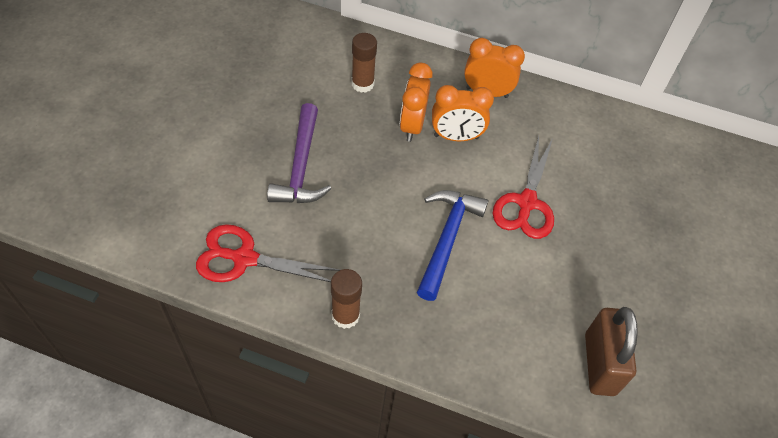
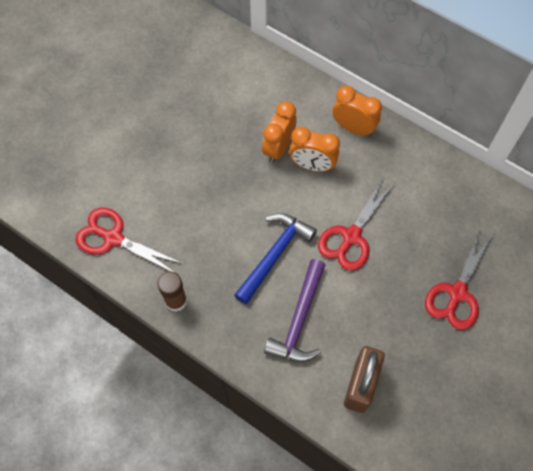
camera: 20 degrees right, 10 degrees up
(301, 166) = (177, 168): purple hammer -> purple hammer (299, 319)
(362, 84) = (249, 101): brown glue stick -> none
(664, 239) = (457, 293): none -> red scissors

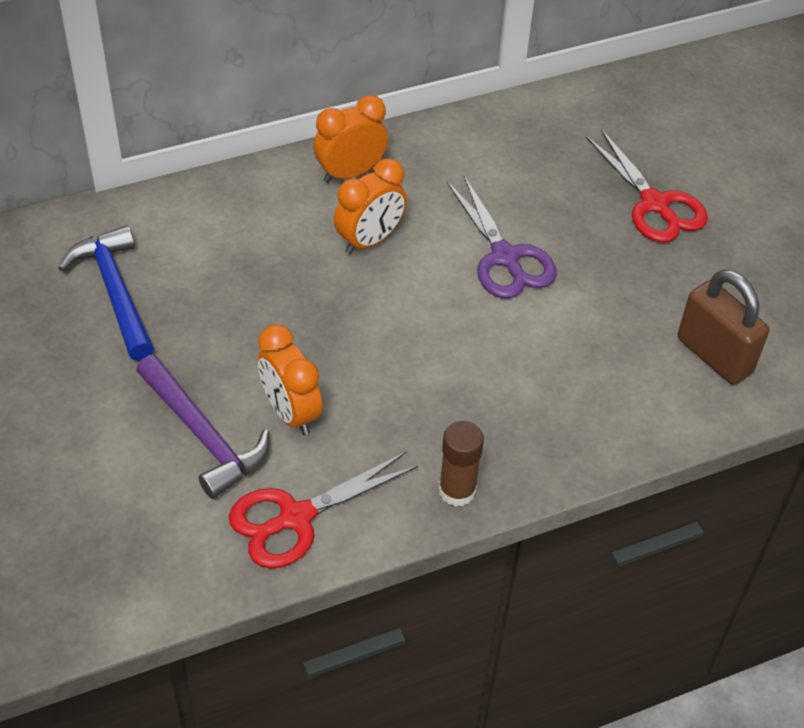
camera: 60 degrees left, 15 degrees down
(274, 255) = (471, 346): blue hammer -> blue hammer (116, 292)
(278, 148) = (313, 260): orange clock -> orange clock (290, 412)
(299, 319) = (583, 369): purple hammer -> purple hammer (203, 435)
(351, 236) = (505, 257): red scissors -> purple scissors

